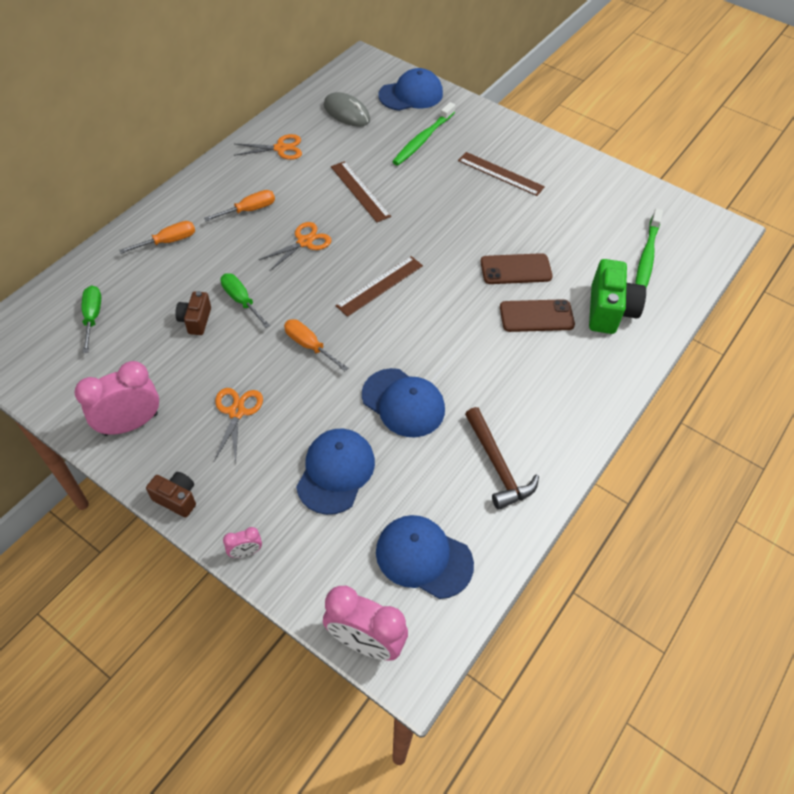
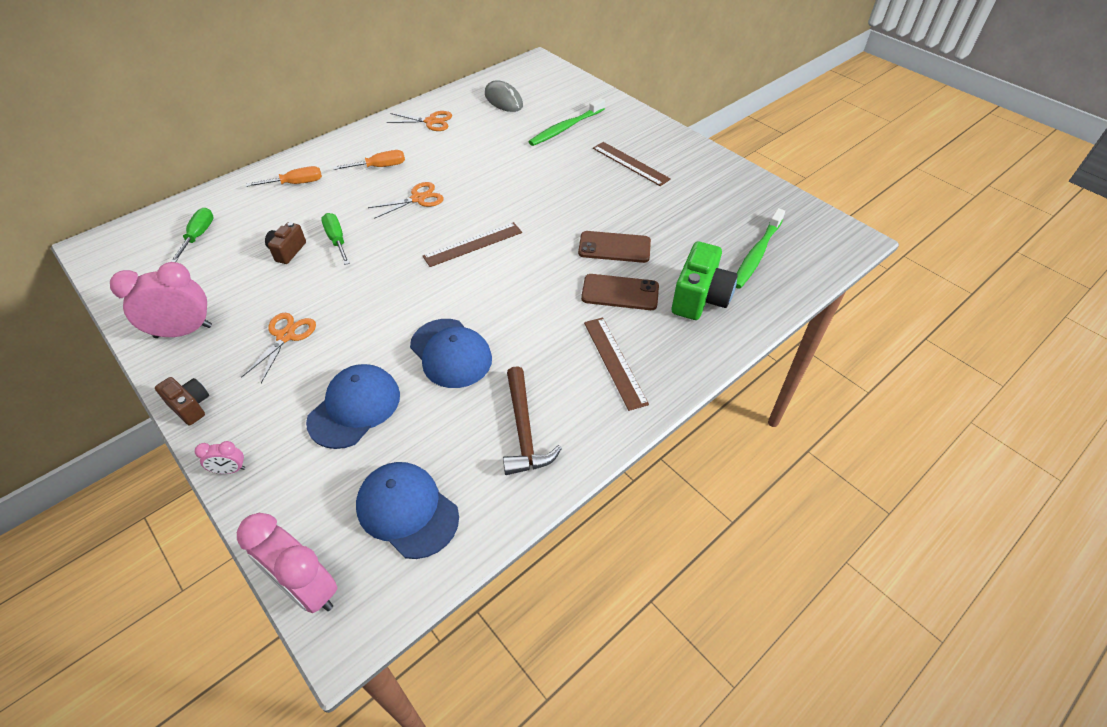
camera: 15 degrees right, 5 degrees down
(309, 346) = (382, 287): orange screwdriver -> none
(360, 191) = (488, 163): brown ruler -> brown ruler (614, 362)
(411, 94) = (569, 91): blue cap -> none

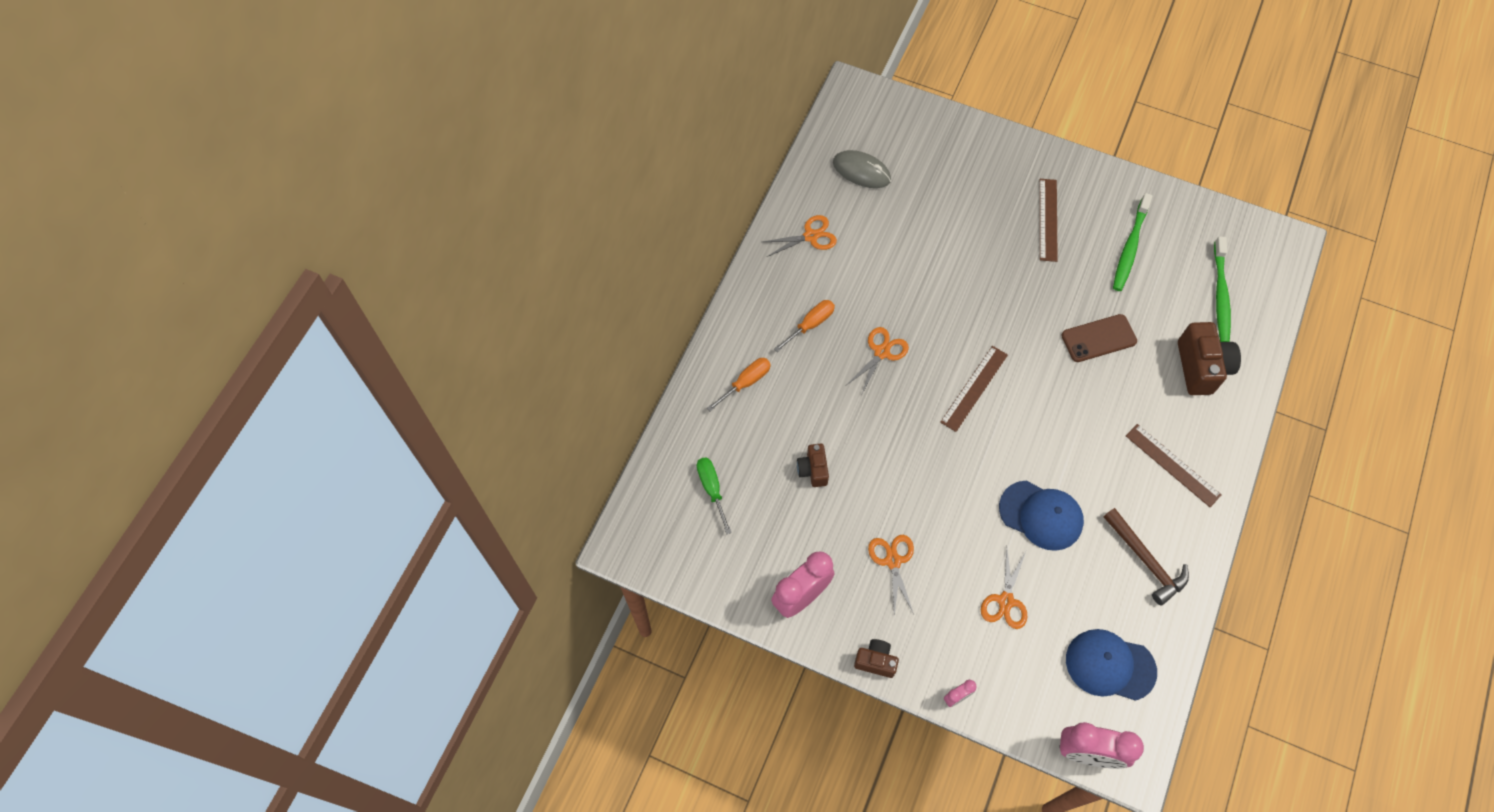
camera: 25 degrees left, 15 degrees up
(337, 240) = (847, 437): green screwdriver -> none
(354, 408) = (1005, 601): blue cap -> orange scissors
(565, 128) = (954, 191): green toothbrush -> green toothbrush (1129, 247)
(620, 293) = (1134, 390): brown phone -> none
(630, 163) = (1048, 219): brown ruler -> brown ruler turned 75 degrees clockwise
(700, 298) = (1201, 367): green camera -> brown camera

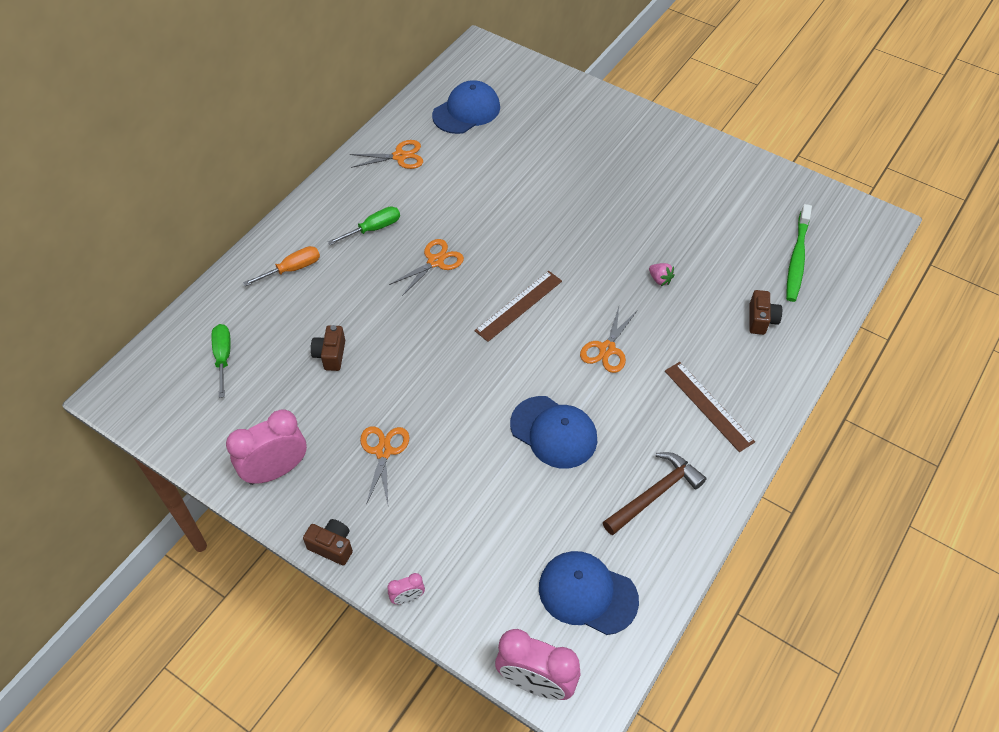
camera: 10 degrees right, 10 degrees down
(810, 325) = (373, 229): orange screwdriver -> green screwdriver
(861, 171) = (466, 111): grey mouse -> blue cap
(1005, 601) = (491, 509): orange scissors -> orange scissors (607, 349)
(1048, 219) = (636, 172): brown ruler -> none
(1098, 338) = (660, 279): brown phone -> pink strawberry
(1129, 247) = (713, 206): green toothbrush -> none
(1145, 561) = (655, 494): brown hammer -> brown hammer turned 105 degrees counterclockwise
(1201, 367) = (761, 320): brown camera -> brown camera, size x0.58

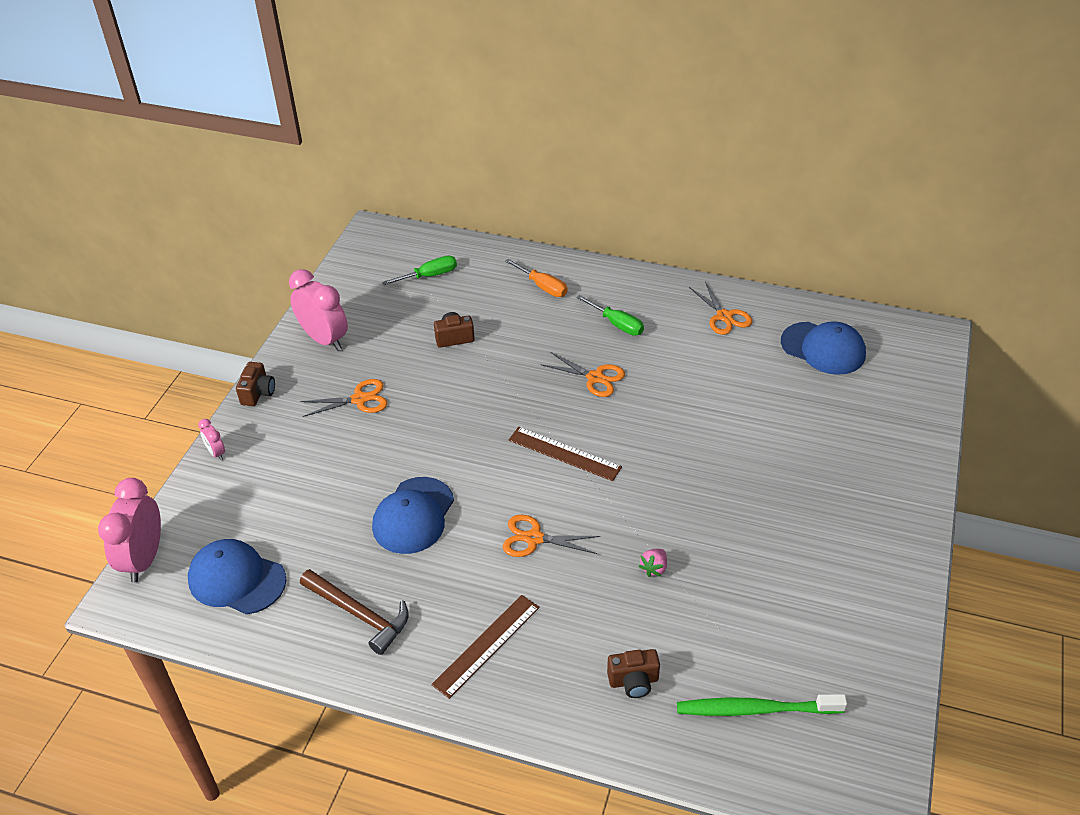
camera: 75 degrees right, 10 degrees down
(587, 593) = (237, 579): blue cap -> blue cap turned 75 degrees counterclockwise

